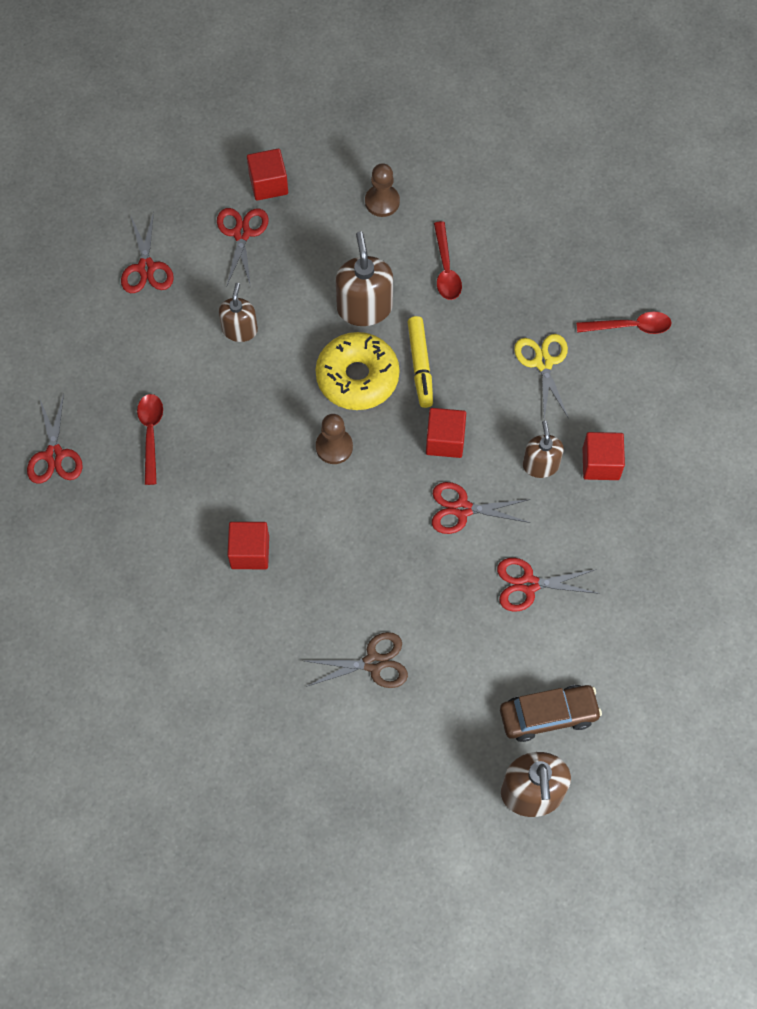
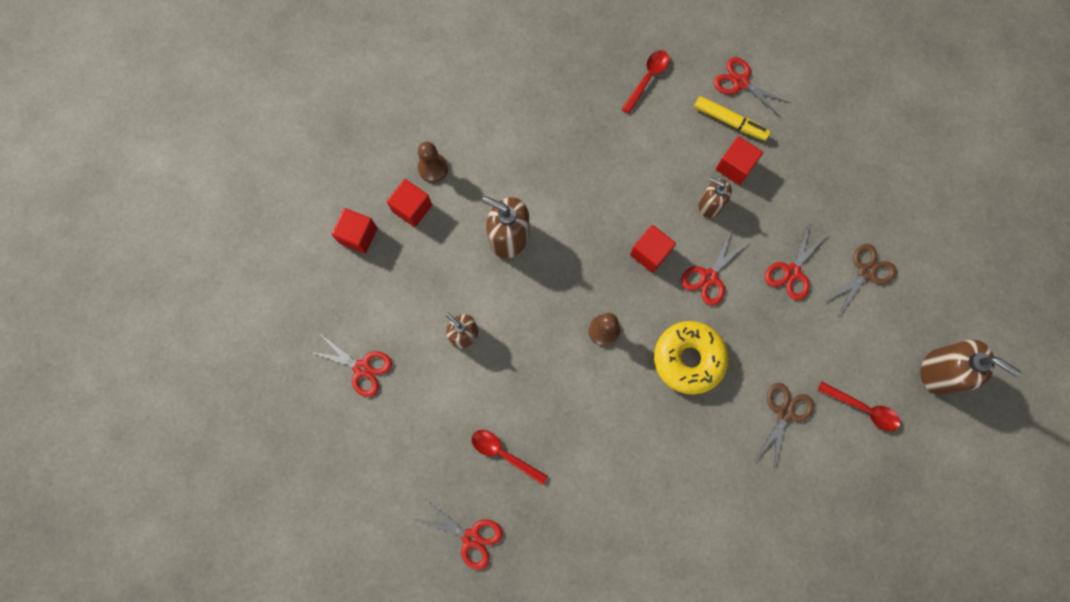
camera: 55 degrees left, 10 degrees up
(242, 234) = (385, 281): red scissors -> red scissors (740, 83)
(250, 552) = (646, 443): red cube -> red cube (412, 208)
(357, 377) = (560, 278): yellow donut -> yellow donut (688, 359)
(420, 365) = (581, 230): yellow marker -> yellow marker (730, 122)
(446, 269) = (518, 163): red spoon -> red spoon (863, 409)
(543, 363) = (635, 150): yellow scissors -> none
(548, 715) = (892, 323): brown car -> none
(585, 657) = (866, 272): none -> brown scissors

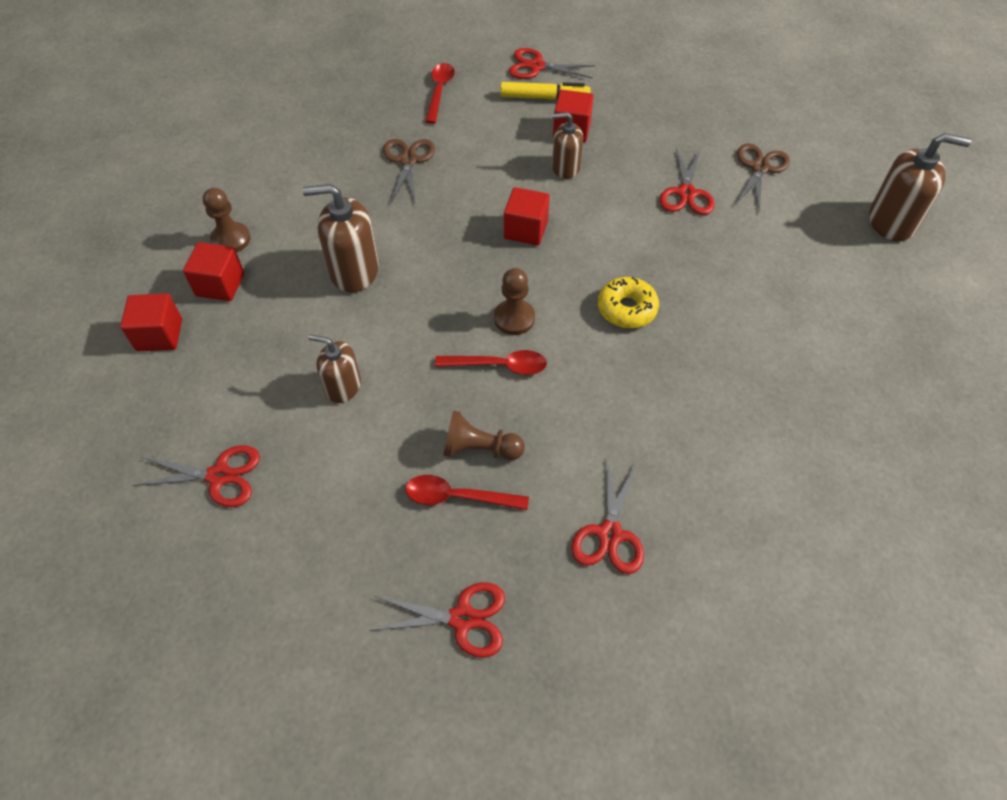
camera: 25 degrees left, 20 degrees down
(533, 425) = (479, 448): none -> brown pawn
(688, 359) = (626, 309): yellow donut -> yellow donut, size x0.65
(709, 277) = (603, 228): red scissors -> red scissors (610, 534)
(784, 413) = (764, 318): brown scissors -> brown scissors (408, 160)
(863, 409) = (842, 282): red spoon -> red spoon (499, 366)

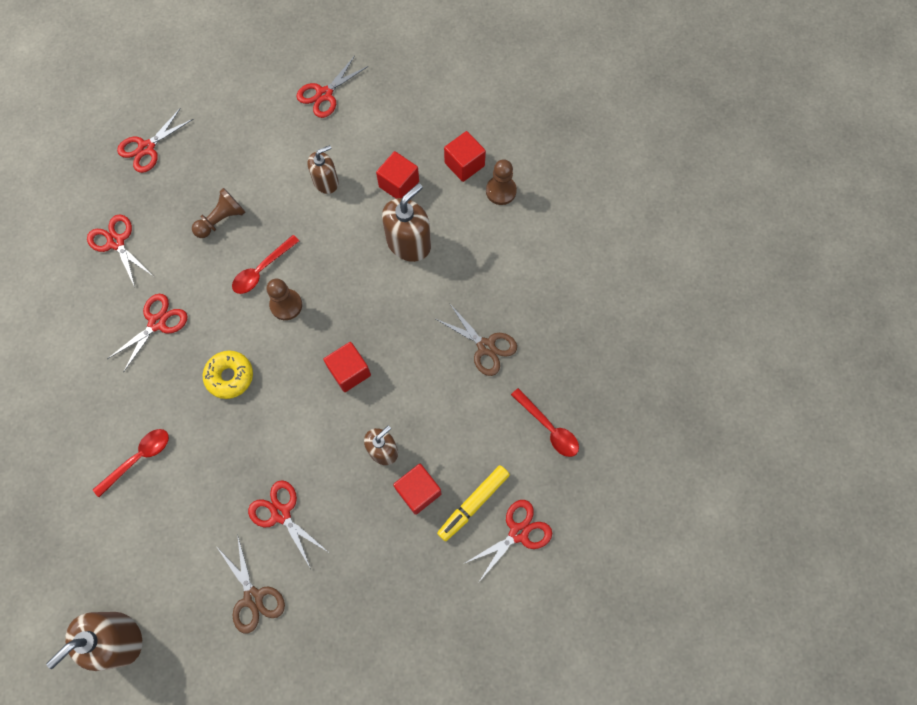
camera: 130 degrees right, 15 degrees up
(159, 335) = (450, 114): red cube -> red cube (399, 184)
(458, 497) = (206, 190): red spoon -> red spoon (138, 458)
(647, 411) = (157, 323): none -> red scissors

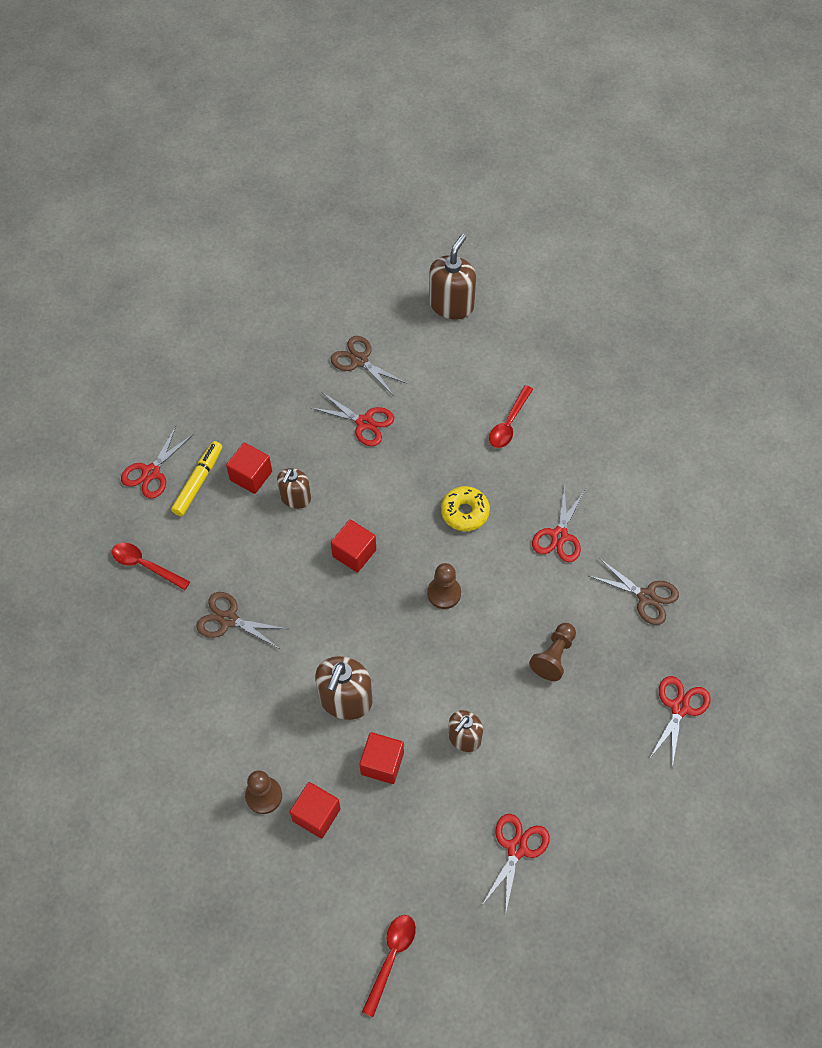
camera: 160 degrees right, 10 degrees down
(116, 242) = (646, 597): red scissors -> brown scissors
(262, 270) = (485, 619): red spoon -> red spoon (391, 958)

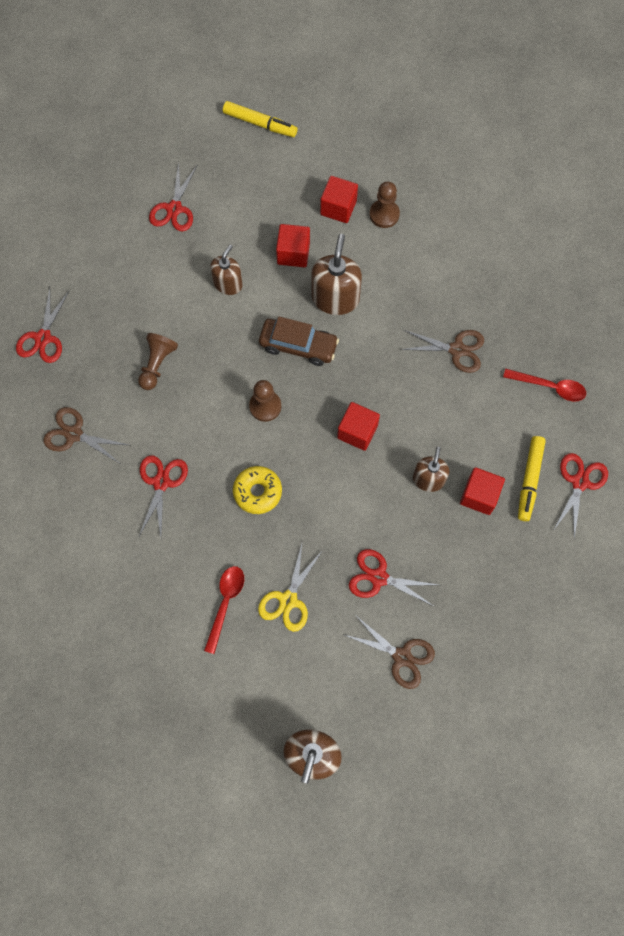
camera: 170 degrees right, 10 degrees up
(391, 958) = (260, 124): red spoon -> yellow marker
(397, 652) = (298, 345): none -> brown car
(451, 417) = (288, 600): none -> yellow scissors

